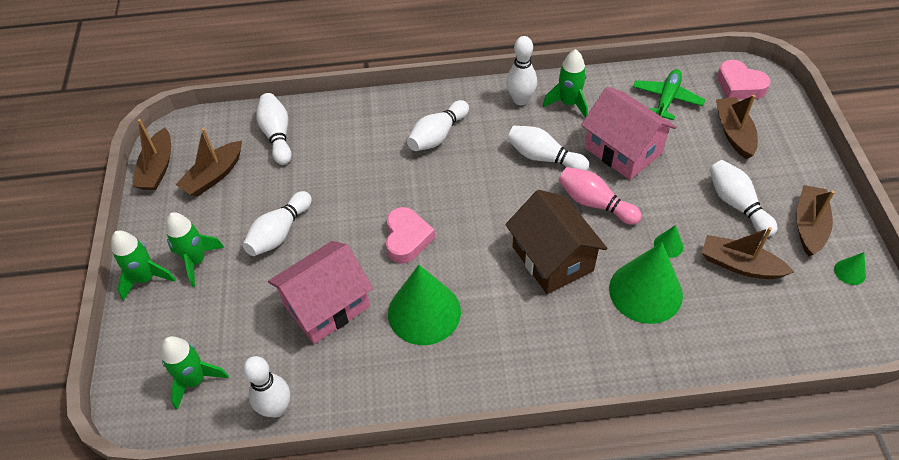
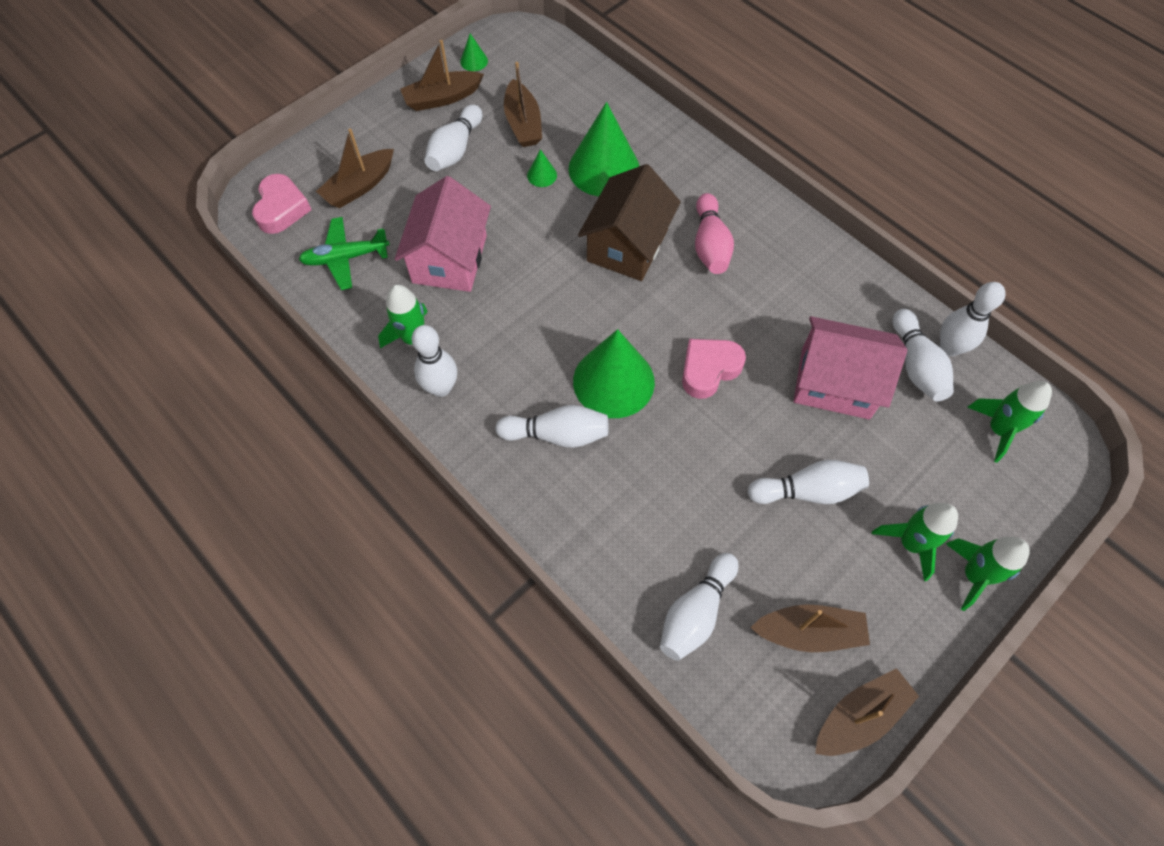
camera: 130 degrees left, 10 degrees up
(424, 312) = (767, 304): green cone -> green cone (613, 381)
(543, 157) = (511, 318): white bowling pin -> white bowling pin (916, 365)
(594, 203) = (537, 247): pink bowling pin -> pink bowling pin (710, 245)

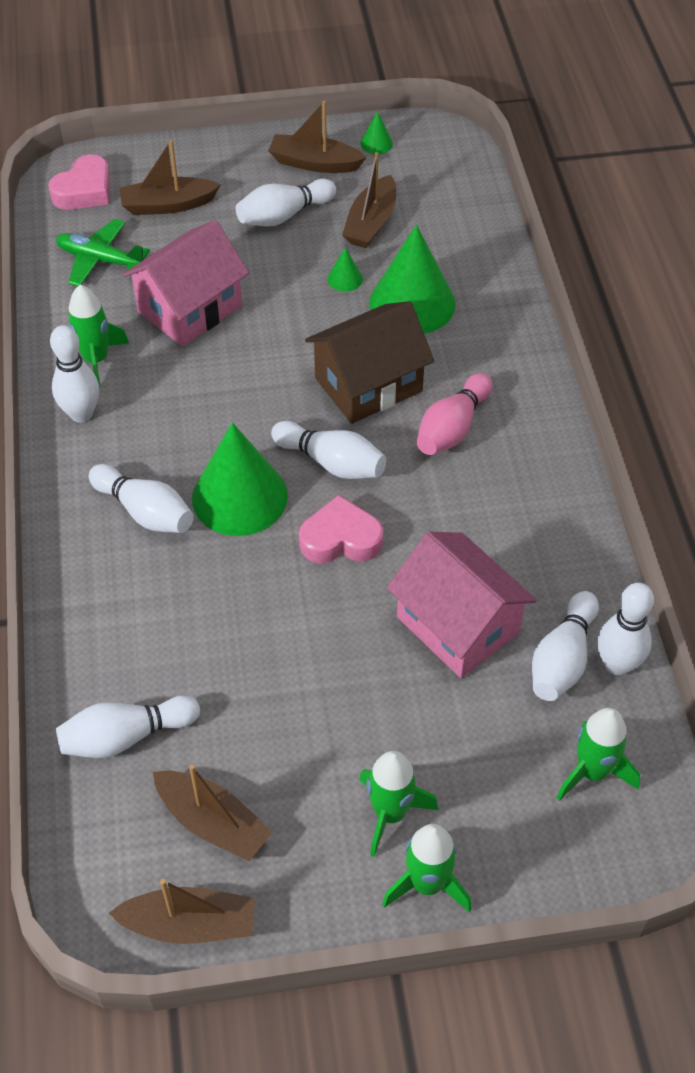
camera: 35 degrees right, 10 degrees down
(808, 491) = (333, 703): white bowling pin -> white bowling pin (332, 463)

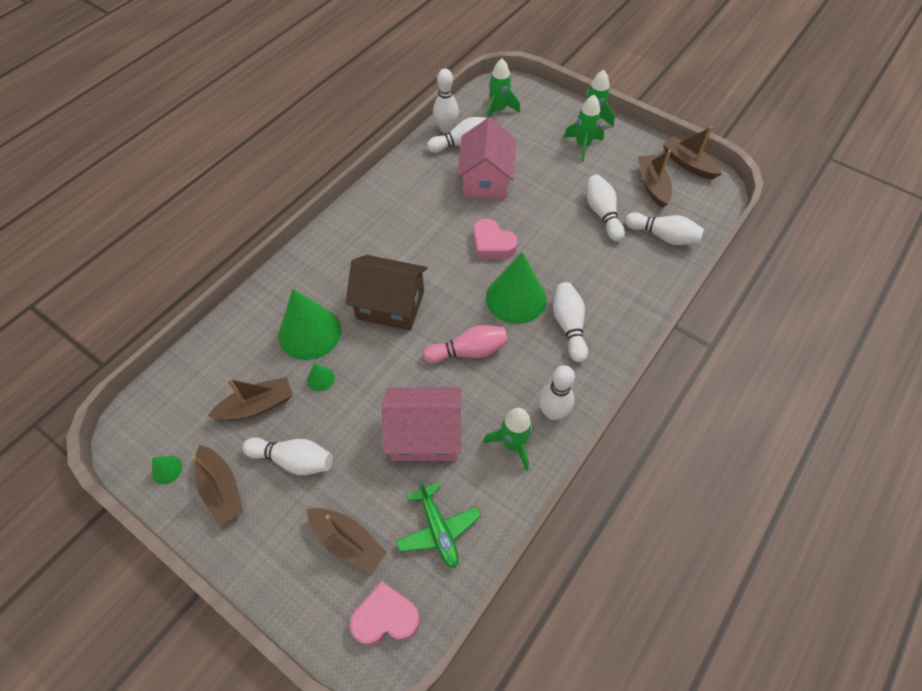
camera: 135 degrees left, 5 degrees up
(332, 463) = (455, 280): white bowling pin -> white bowling pin (602, 214)
(452, 428) = (382, 253): pink bowling pin -> pink bowling pin (468, 351)

